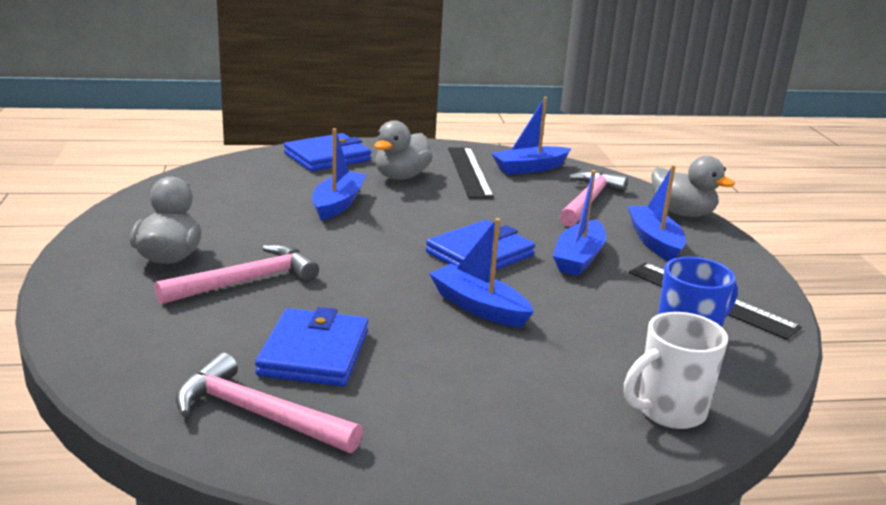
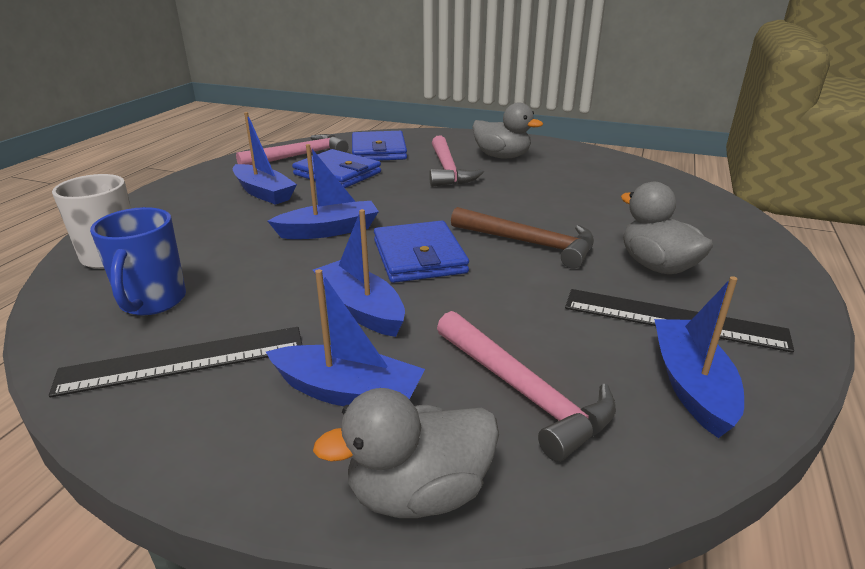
camera: 120 degrees right, 5 degrees up
(327, 157) = (729, 238): blue wallet -> blue wallet (379, 150)
(338, 204) = (578, 219): blue boat -> blue boat (264, 193)
(408, 217) = (529, 243): none -> brown hammer

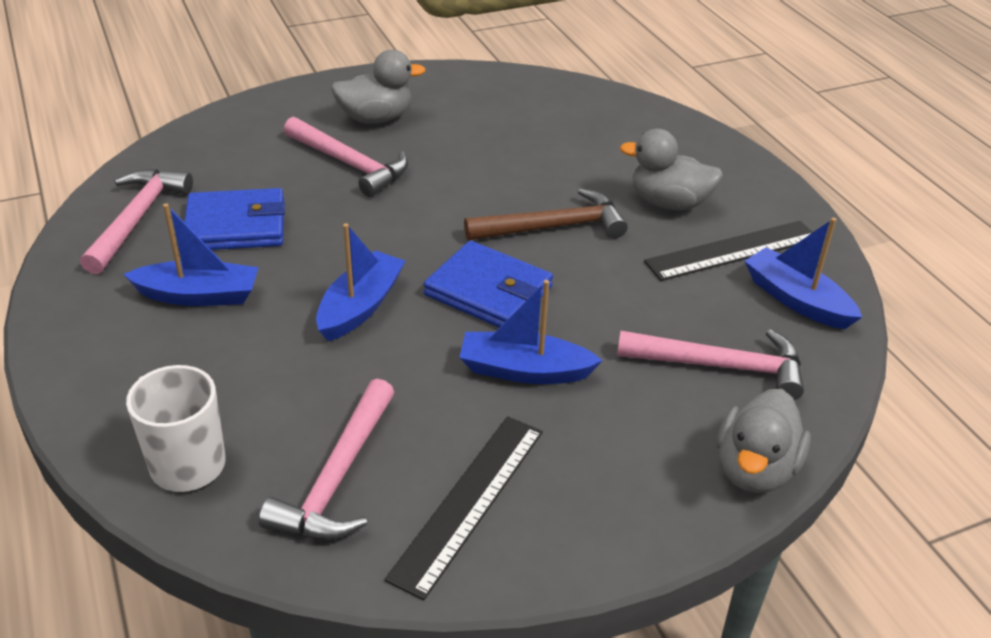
camera: 45 degrees left, 10 degrees up
(152, 302) = (337, 478): blue mug -> pink hammer
(348, 392) = (623, 440): blue boat -> none
(379, 150) = (223, 166): blue wallet -> none

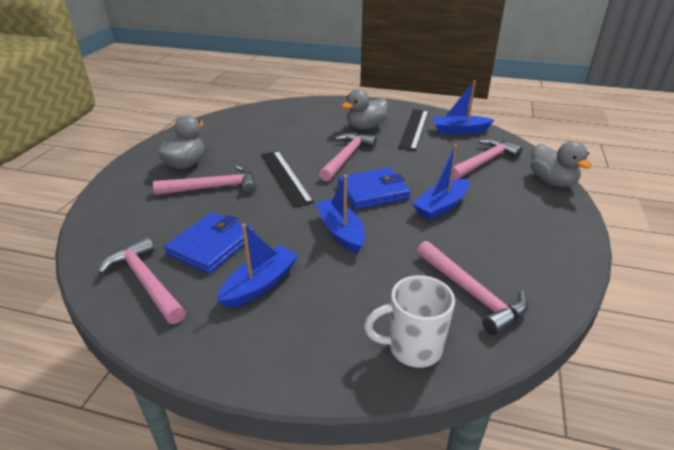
camera: 50 degrees left, 5 degrees down
(468, 501) = (520, 259): black ruler -> black ruler (285, 177)
(554, 227) = (347, 157): brown hammer -> pink hammer

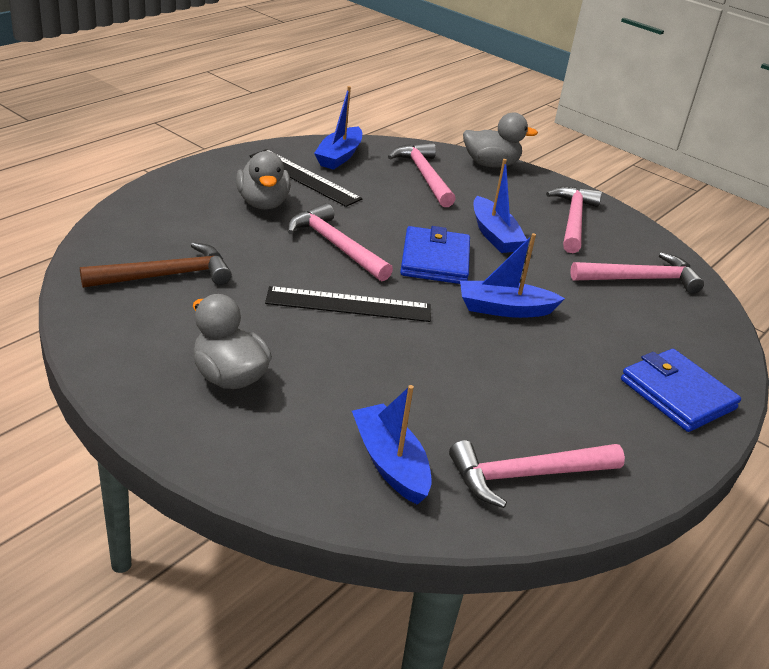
camera: 70 degrees left, 0 degrees up
(211, 245) = (477, 406): blue wallet -> blue wallet (677, 394)
(214, 187) = (328, 368): pink hammer -> pink hammer (573, 220)
(260, 285) = (573, 391): blue boat -> blue boat (390, 463)
(261, 126) = (166, 276): none -> brown hammer
(413, 348) = (699, 335): white mug -> none

